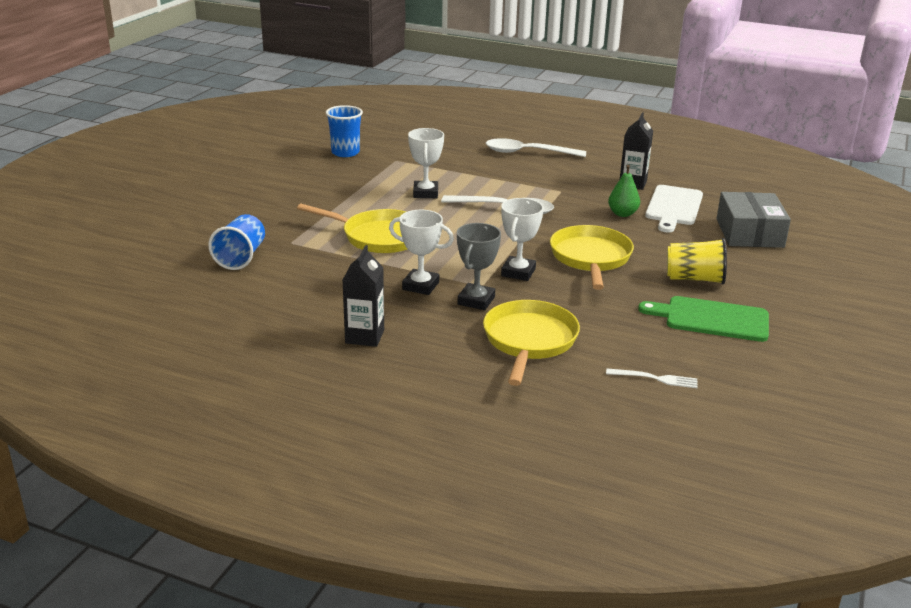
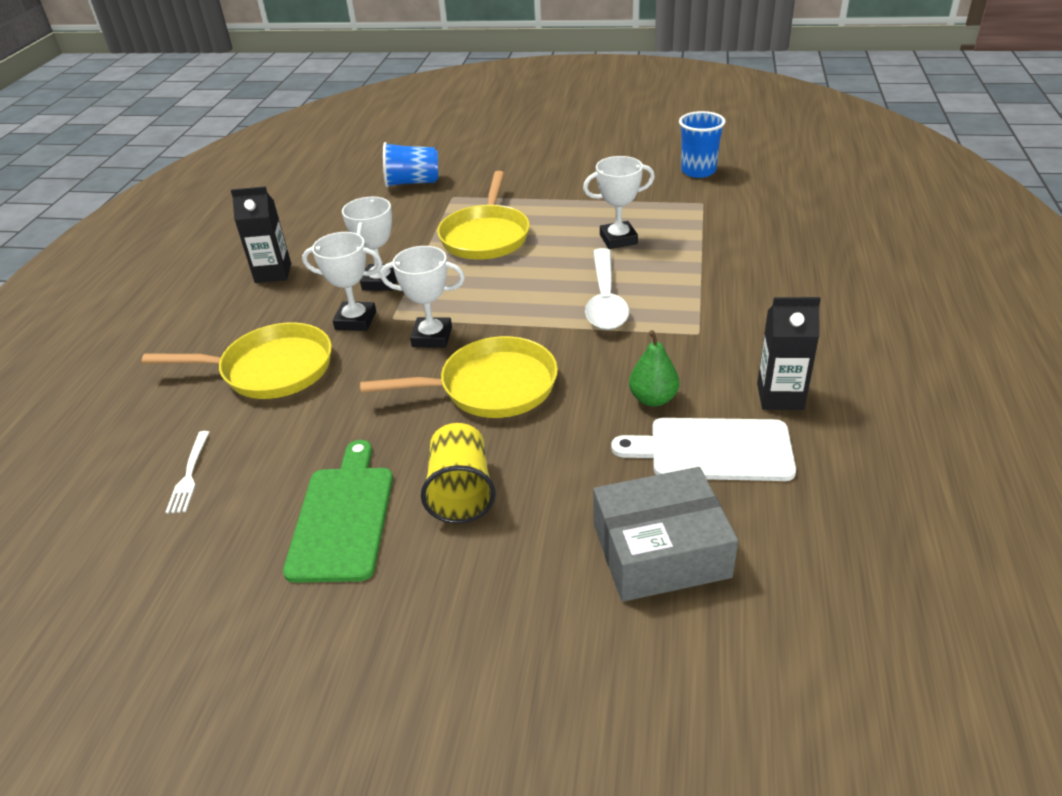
camera: 80 degrees right, 10 degrees up
(476, 301) = (355, 320): grey trophy -> white trophy
(527, 153) = (817, 286): white spoon -> none

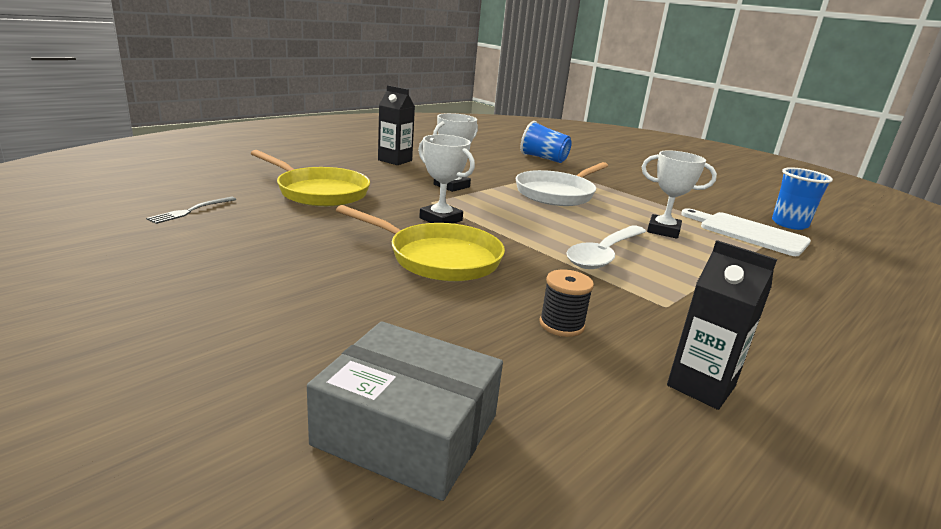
camera: 30 degrees right, 15 degrees down
(189, 475) = (191, 211): white fork -> grey fork
(342, 517) = (224, 270): green cutting board -> none
(355, 320) = (406, 194): white trophy -> none
(461, 491) = (319, 298): yellow cup -> none
(486, 236) = (557, 193): yellow pan -> white pan
(653, 399) = (561, 325): green pear -> black spool
(713, 450) = (571, 387): white cutting board -> white cutting board (748, 233)

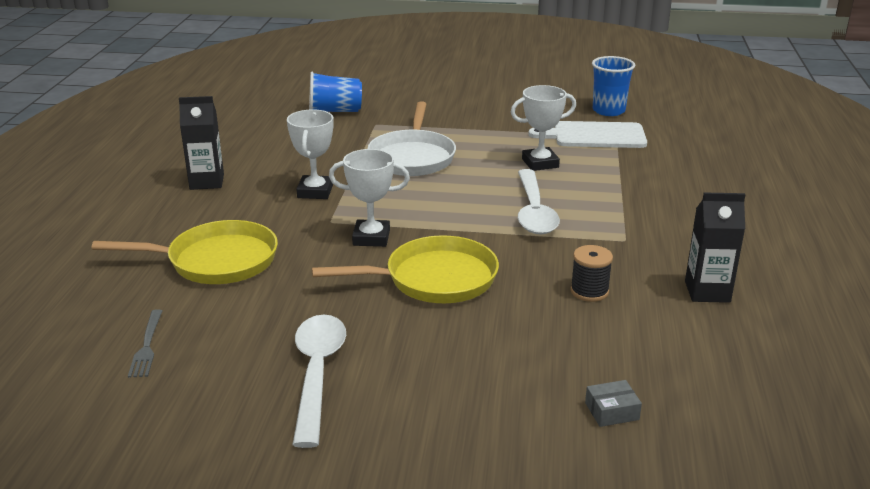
camera: 35 degrees left, 5 degrees up
(242, 270) = (317, 373): none -> white spoon
(407, 430) = (611, 411): grey box -> grey box, size x0.40

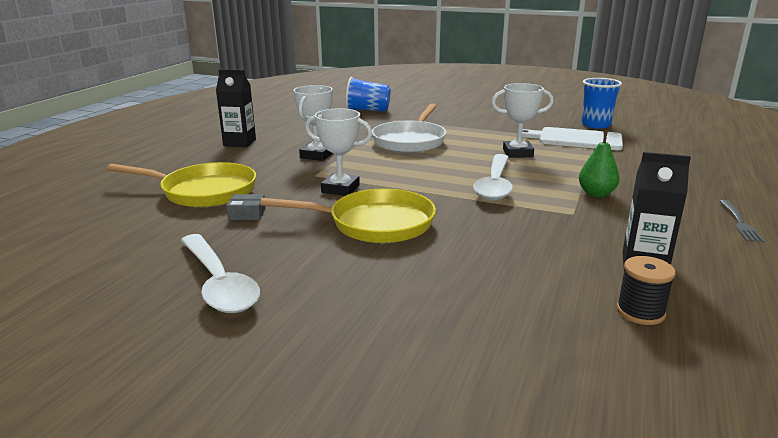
camera: 15 degrees right, 5 degrees down
(147, 346) = (98, 243): grey fork -> grey fork (740, 222)
(317, 373) = (219, 283): white spoon -> white spoon turned 135 degrees clockwise
(589, 291) = (518, 250): black spool -> black spool (640, 312)
(611, 411) = (491, 362): grey box -> grey box (247, 214)
(639, 211) = (596, 194): none -> green pear

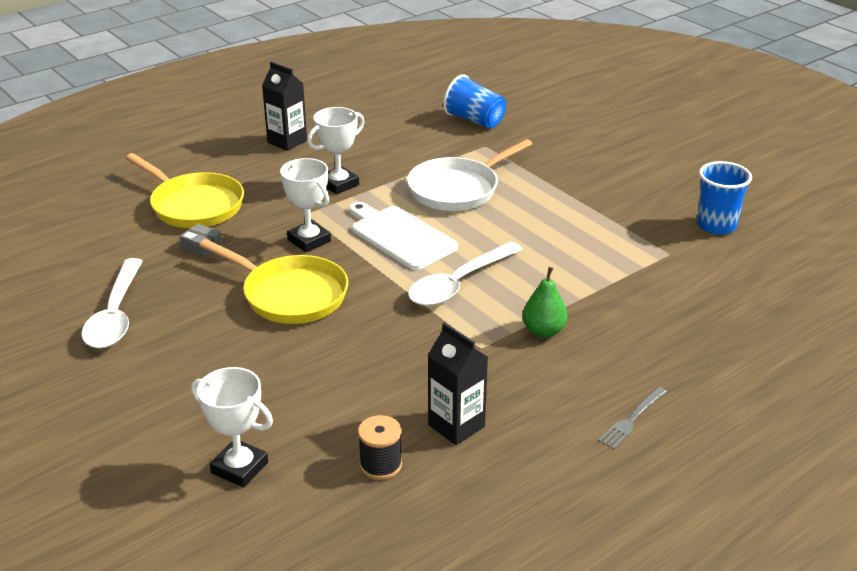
camera: 30 degrees right, 10 degrees up
(517, 153) = (548, 245): white trophy -> white trophy (239, 468)
(576, 139) = (649, 243): white cutting board -> white cutting board (400, 236)

